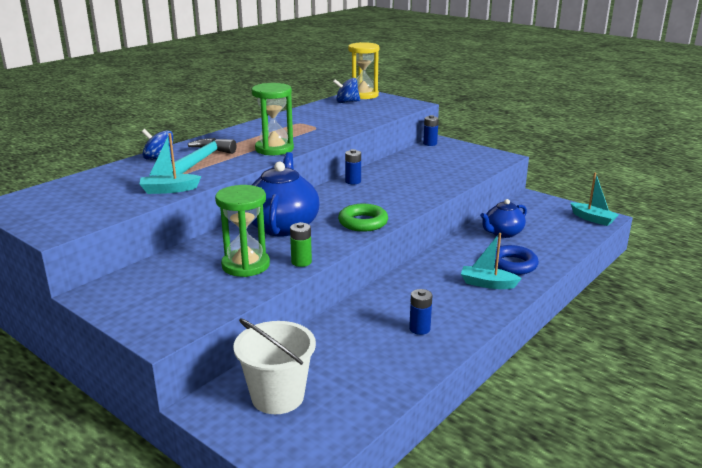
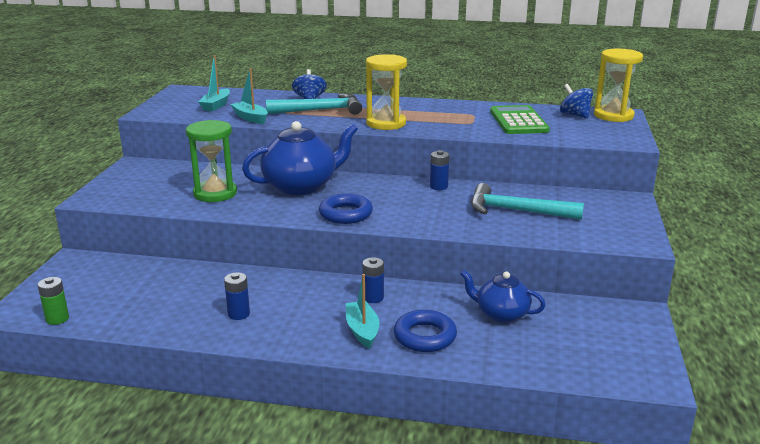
camera: 60 degrees right, 0 degrees up
(274, 149) = (386, 123): green hourglass -> yellow hourglass
(277, 396) = (97, 281): white bucket -> none
(301, 262) = (239, 210): green battery -> green battery (57, 319)
(334, 116) = (518, 121): none -> green calculator
(363, 222) = (345, 214): green ring -> blue ring
(423, 171) = (517, 211): none -> turquoise hammer
(430, 144) = (610, 195): blue battery -> blue battery (373, 298)
(593, 219) = (634, 372): turquoise boat -> turquoise boat (216, 105)

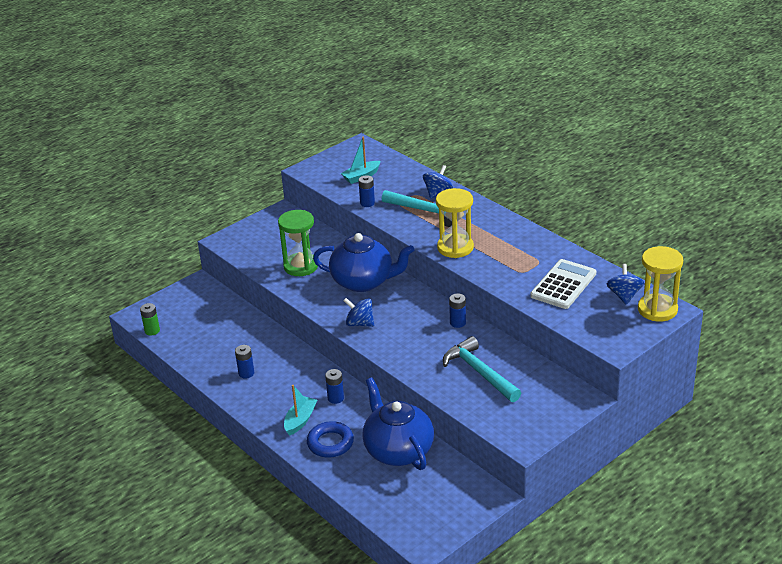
camera: 40 degrees right, 10 degrees up
(250, 118) = (367, 203): turquoise boat -> blue battery
(345, 214) = (360, 323): blue ring -> blue spinning top
(501, 314) = (398, 450): blue teapot -> blue teapot, size x1.68
(518, 121) = (563, 285): green calculator -> white calculator

